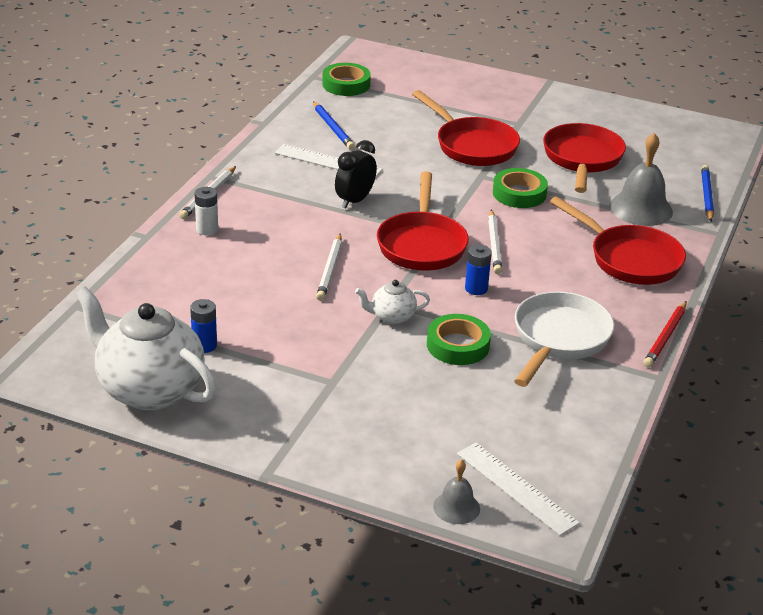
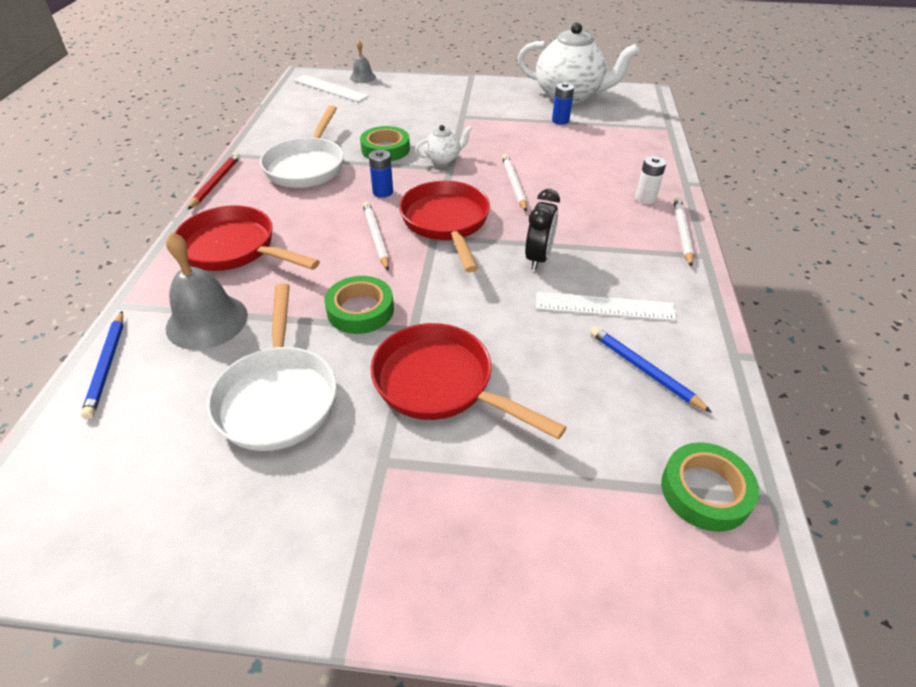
camera: 165 degrees right, 10 degrees up
(582, 159) = (278, 396): red pan -> white pan

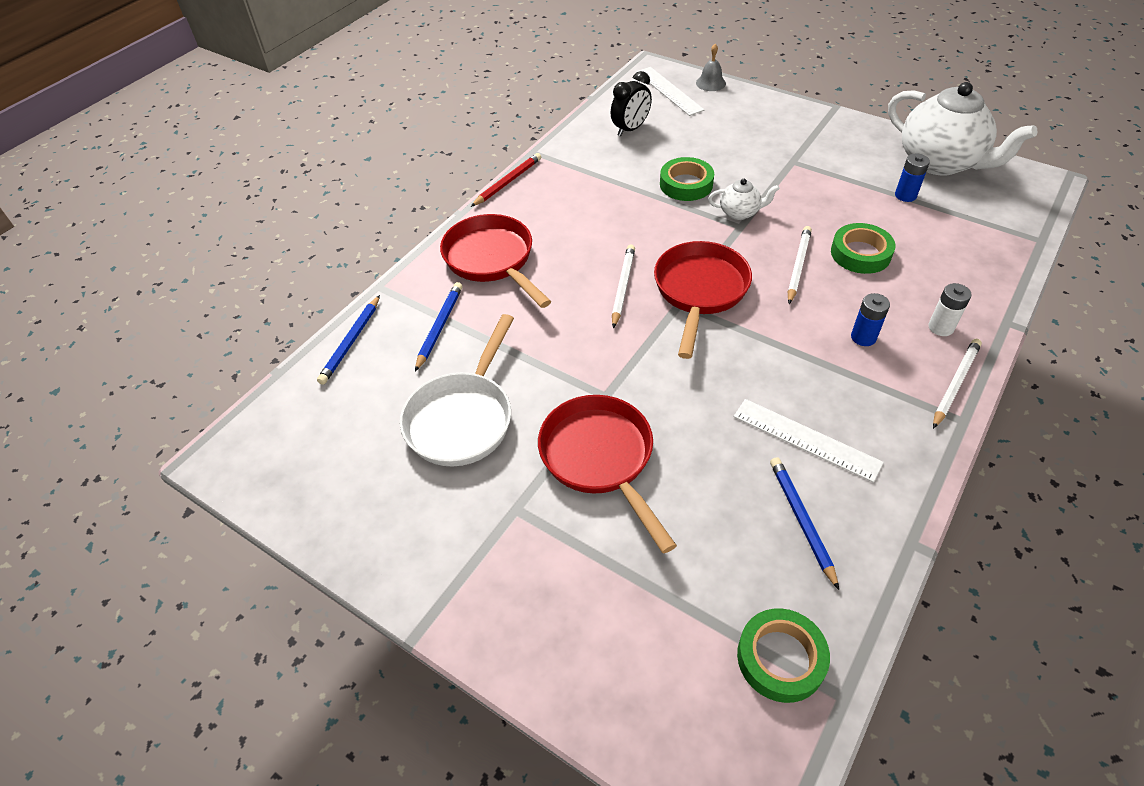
camera: 30 degrees right, 5 degrees up
(207, 321) = (439, 327): grey bell -> blue pencil
(307, 166) = (598, 185): white pan -> none
(360, 310) = (569, 360): green tape -> green tape (860, 253)
(383, 192) = (656, 236): blue battery -> blue battery (863, 337)
(538, 258) = (771, 362): black clock -> black clock (630, 129)

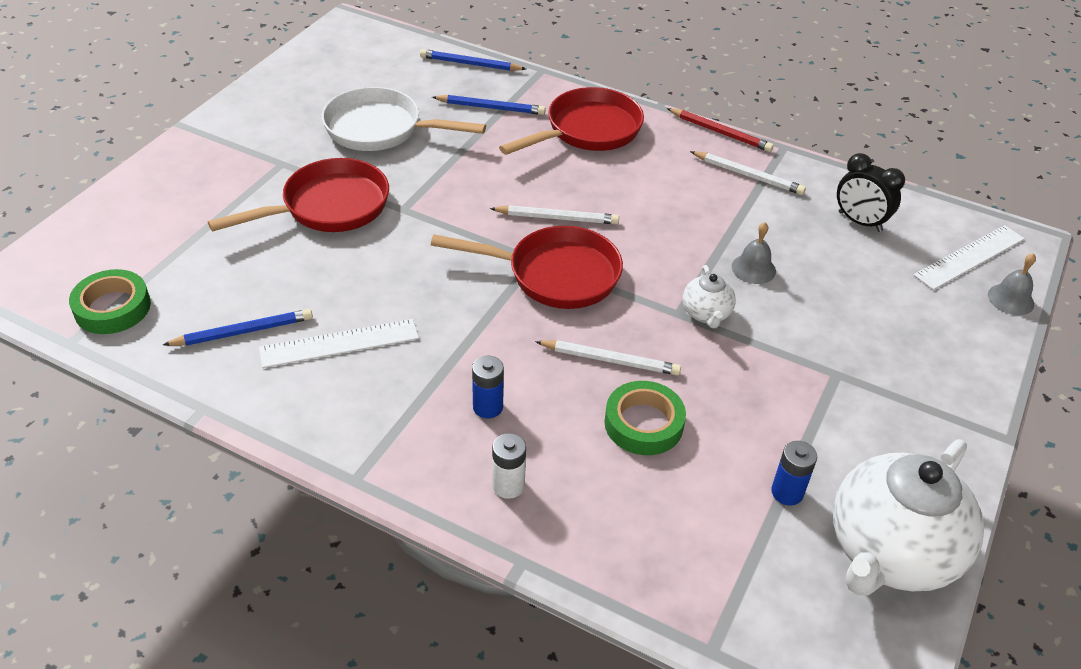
camera: 80 degrees right, 5 degrees down
(686, 184) = (753, 268): green tape -> grey bell
(806, 439) = (339, 343): white ruler -> white ruler turned 45 degrees clockwise
(955, 384) = (412, 482): white pencil -> white pencil (748, 175)

